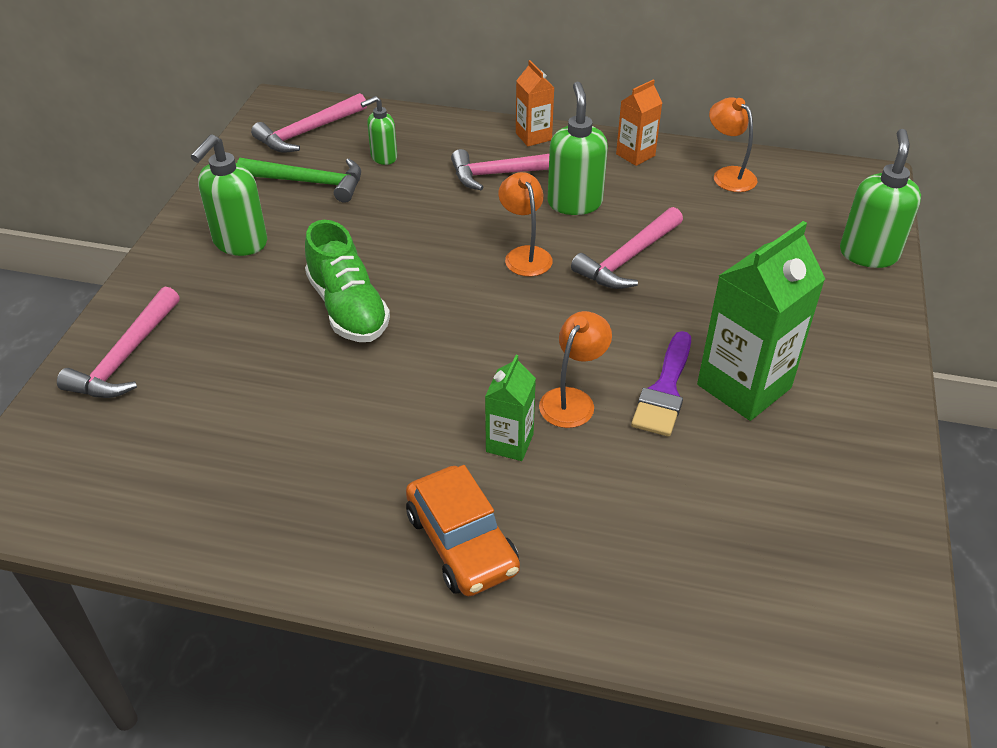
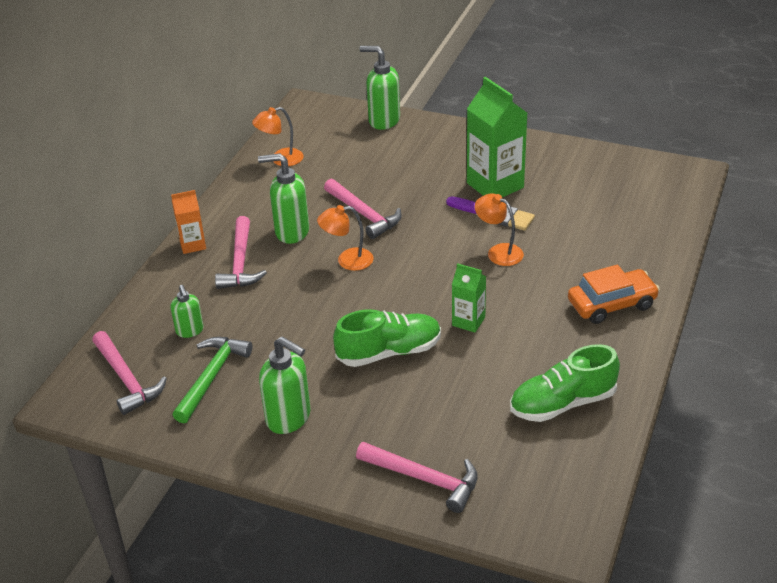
camera: 80 degrees left, 5 degrees down
(239, 484) = (562, 403): none -> green shoe
(509, 443) = (533, 280): green carton -> green carton (468, 321)
(635, 155) = (239, 197): orange carton -> none

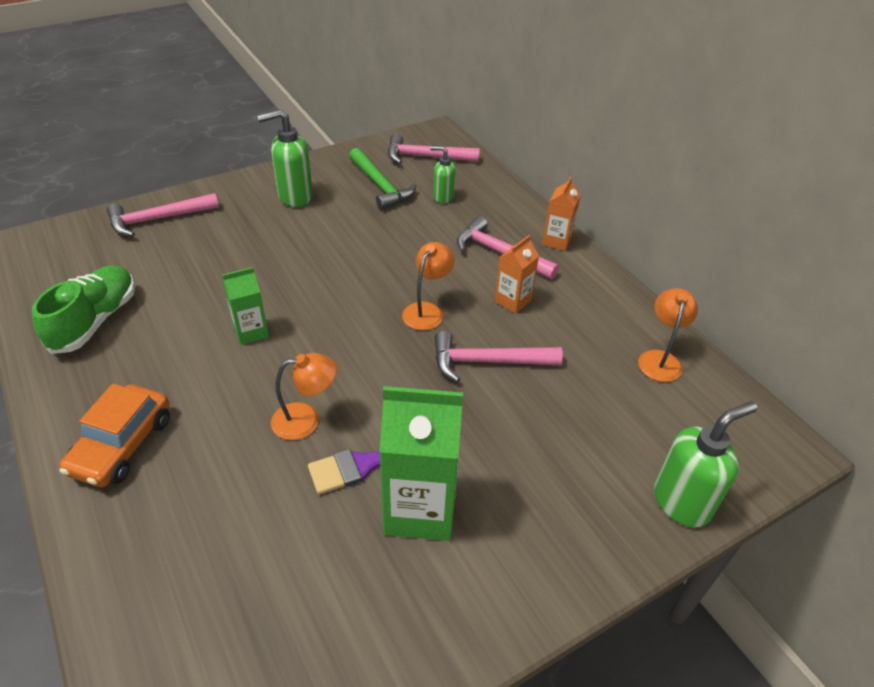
camera: 125 degrees right, 5 degrees up
(291, 232) = (513, 301): green soap dispenser -> orange carton
(389, 352) = (285, 269): green shoe -> none

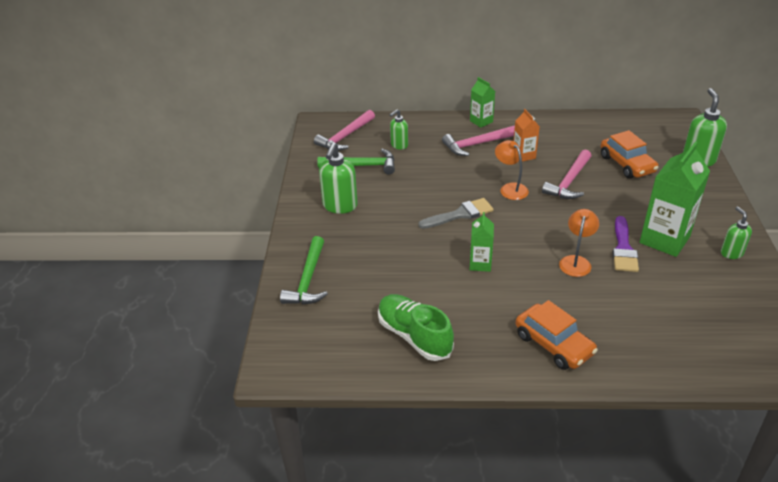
camera: 55 degrees left, 5 degrees down
(158, 219) = (308, 280): pink hammer -> green hammer
(340, 285) = (460, 214): none -> grey brush
(441, 613) = (731, 253): none -> green soap dispenser
(557, 241) = (481, 121): orange carton -> green carton
(586, 412) = (627, 164): none -> orange car
(660, 359) = (602, 128): orange lamp -> none

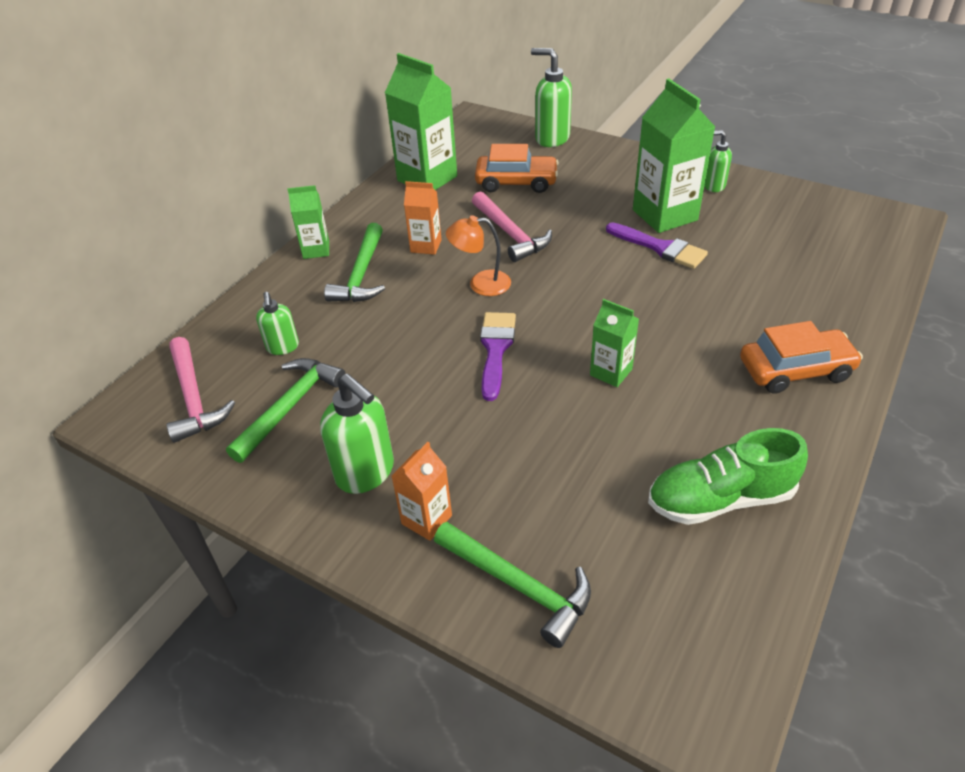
camera: 60 degrees left, 5 degrees up
(326, 236) = (426, 519): none -> orange carton
(460, 214) = (496, 349): grey brush -> purple brush
(476, 144) = (362, 274): pink hammer -> green hammer
(576, 261) = (659, 291): orange lamp -> none
(589, 129) = (427, 178): none -> green carton

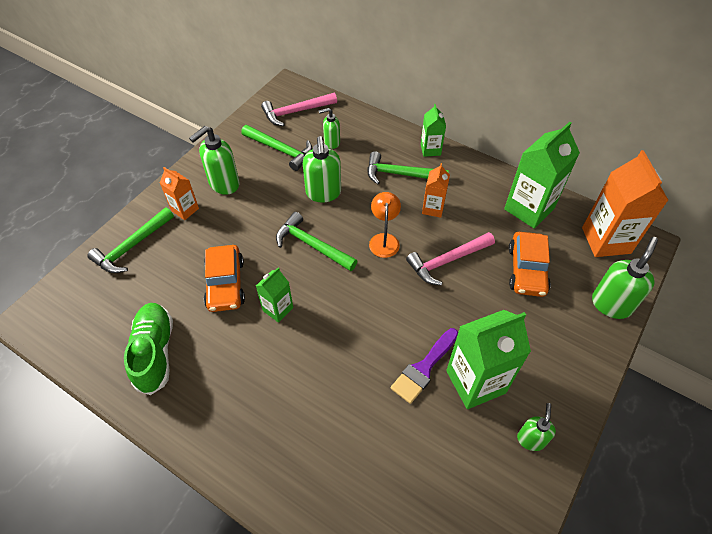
camera: 90 degrees right, 10 degrees up
(394, 347) = (323, 193): none -> green soap dispenser
(471, 136) = (606, 240): none -> orange carton
(496, 349) = (312, 245): purple brush -> green hammer
(795, 370) = (255, 435): orange car -> orange car (225, 284)

